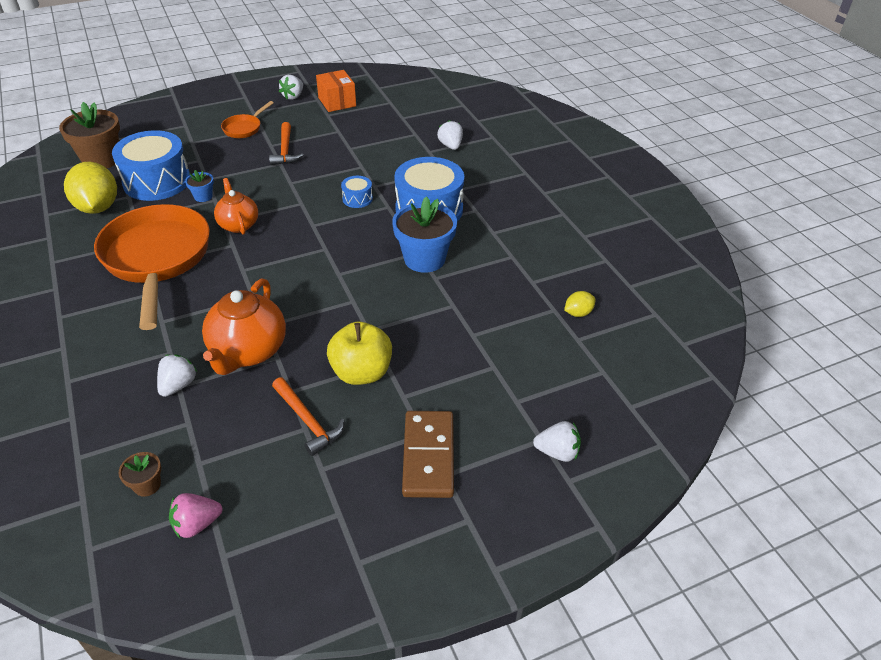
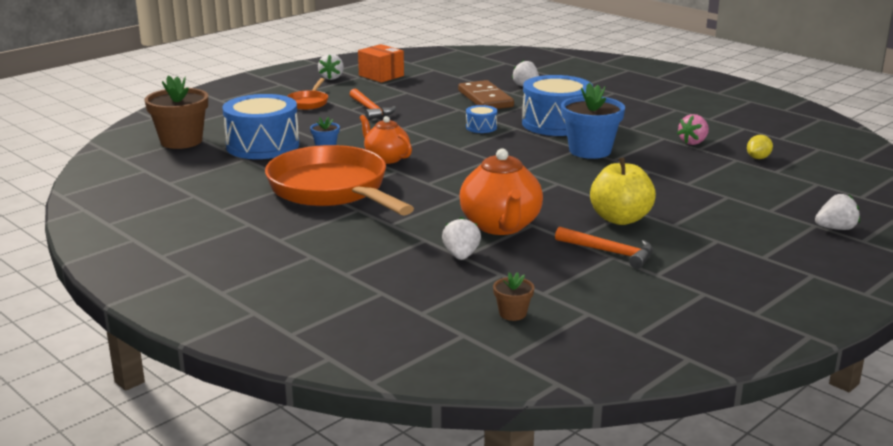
camera: 20 degrees left, 20 degrees down
(98, 207) = (222, 170): yellow lemon -> none
(197, 524) = (589, 324): pink strawberry -> pink strawberry (693, 142)
(428, 456) = (737, 250): brown domino -> brown domino (485, 99)

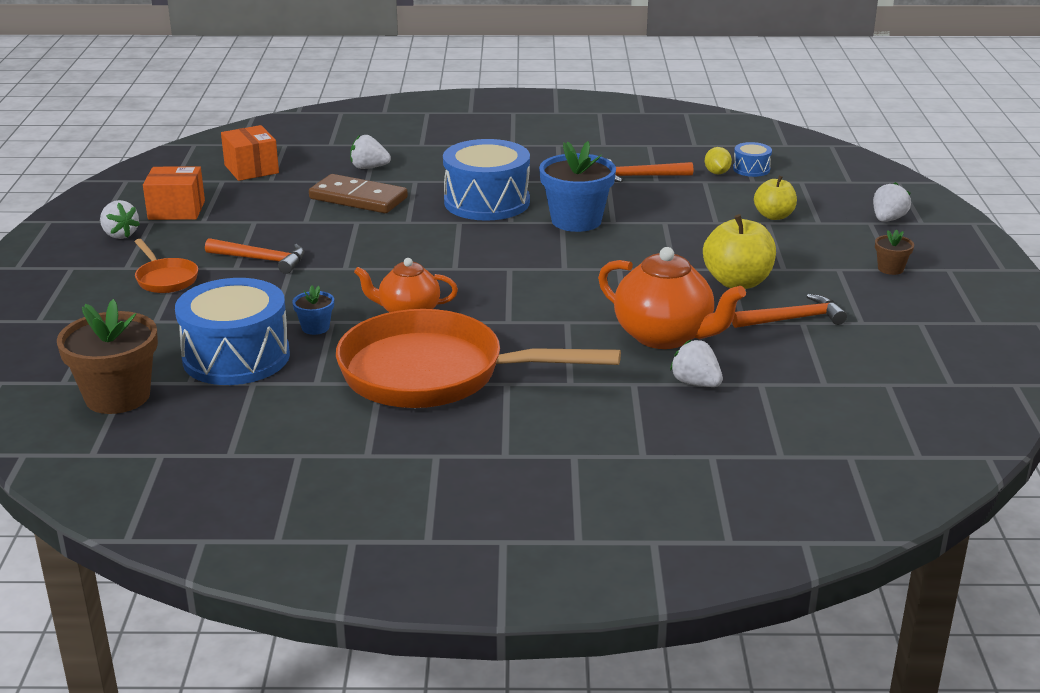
camera: 45 degrees left, 5 degrees up
(460, 69) = (251, 169): none -> orange box
(481, 127) = (425, 235): blue drum -> blue drum (751, 169)
(512, 313) = (843, 415): brown flower pot -> brown flower pot (890, 269)
(693, 142) = (640, 176): pink strawberry -> orange hammer
(742, 195) = (774, 216): none -> yellow apple

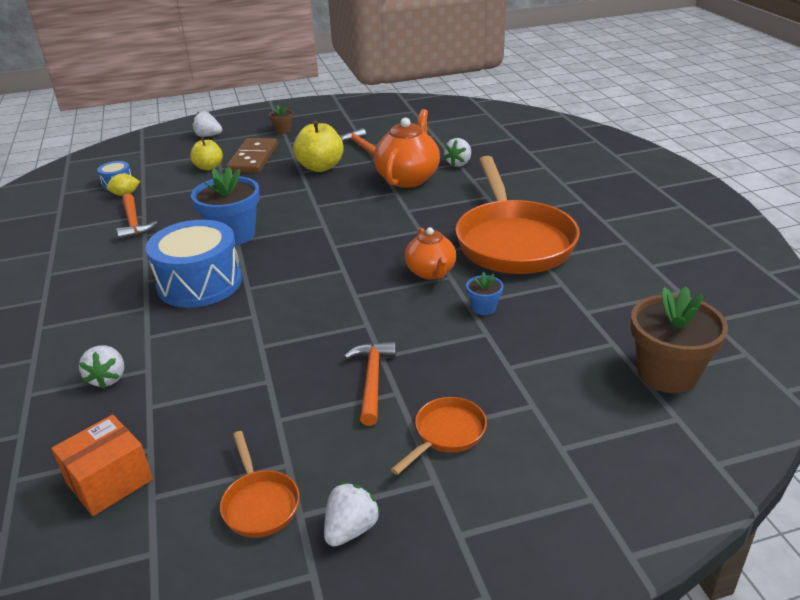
camera: 105 degrees left, 5 degrees up
(176, 210) = (260, 503): orange box -> orange pan
(236, 357) = (558, 332): blue drum -> none
(358, 198) = (201, 361): brown domino -> brown domino (253, 159)

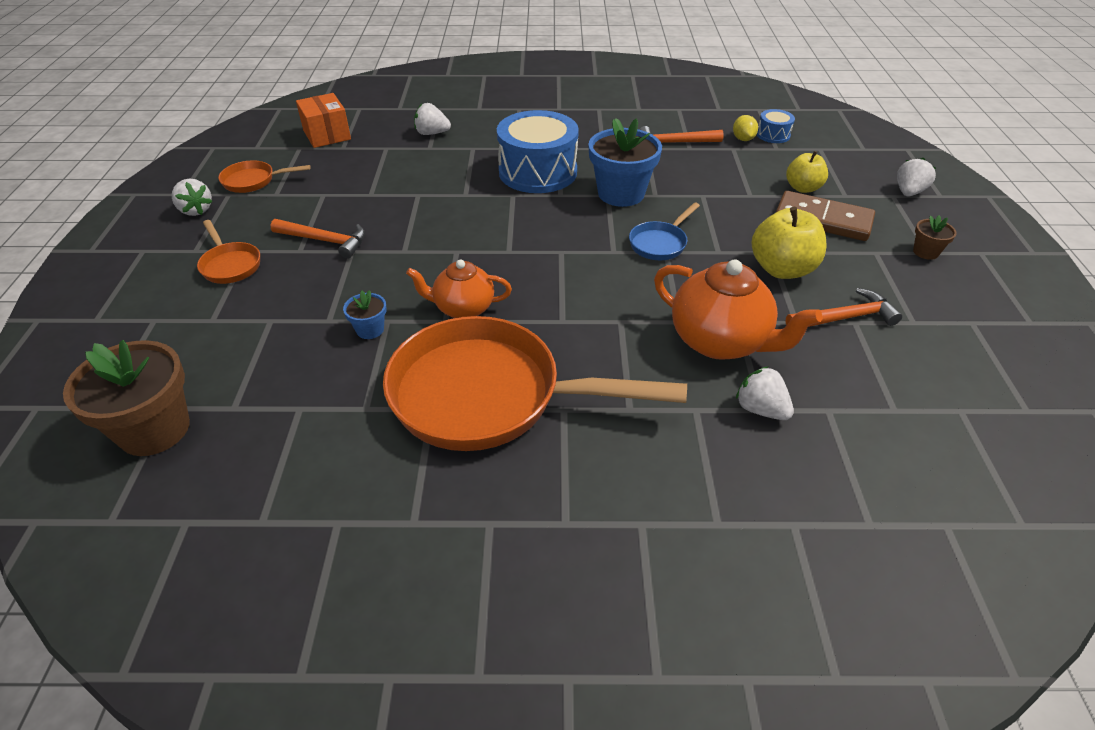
camera: 105 degrees right, 10 degrees up
(305, 209) = (660, 243): none -> blue pan

